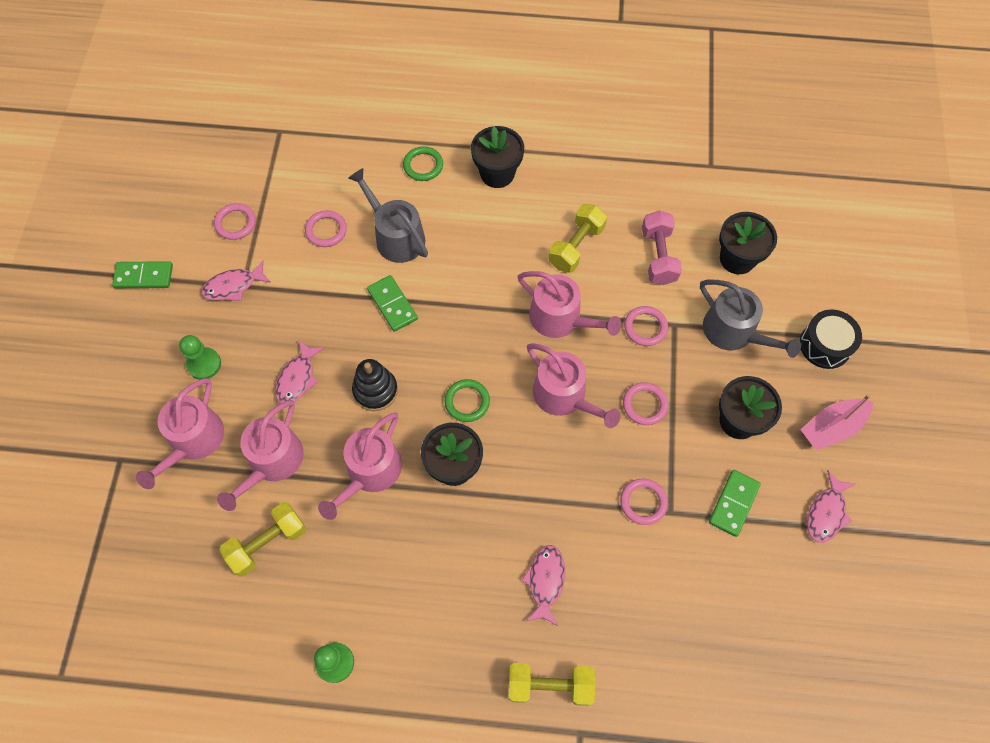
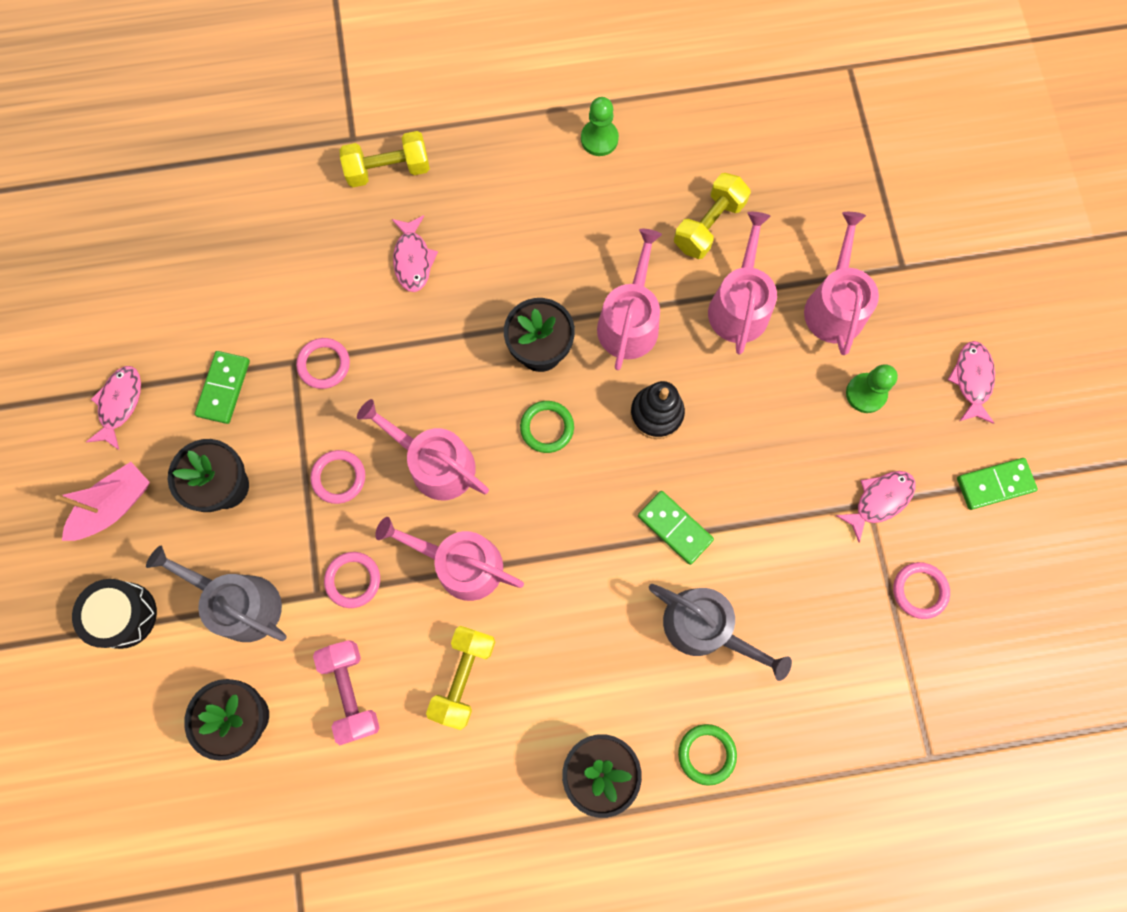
camera: 165 degrees right, 10 degrees up
(297, 378) = (751, 404): pink fish -> pink fish (971, 380)
(326, 230) = (798, 612): pink ring -> none

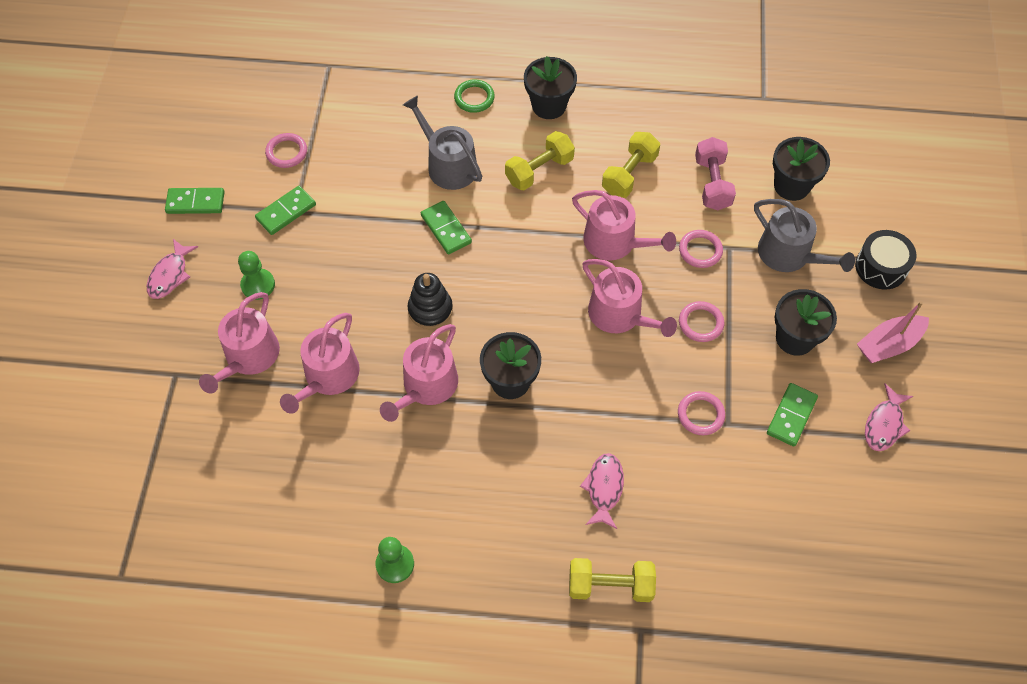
camera: 165 degrees left, 15 degrees down
(547, 427) = (522, 320): green ring -> none
(708, 225) = (325, 452): yellow dumbbell -> yellow dumbbell (539, 170)
(879, 500) = (286, 212): pink fish -> green domino

